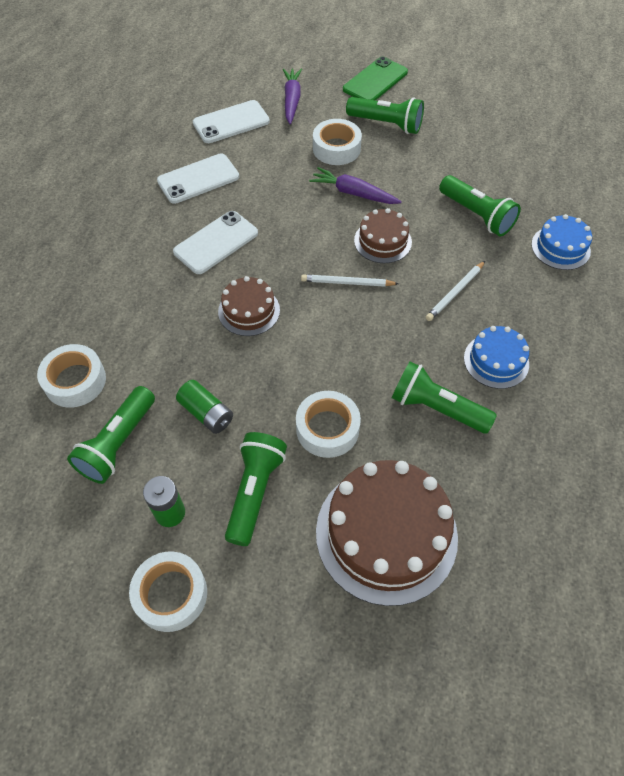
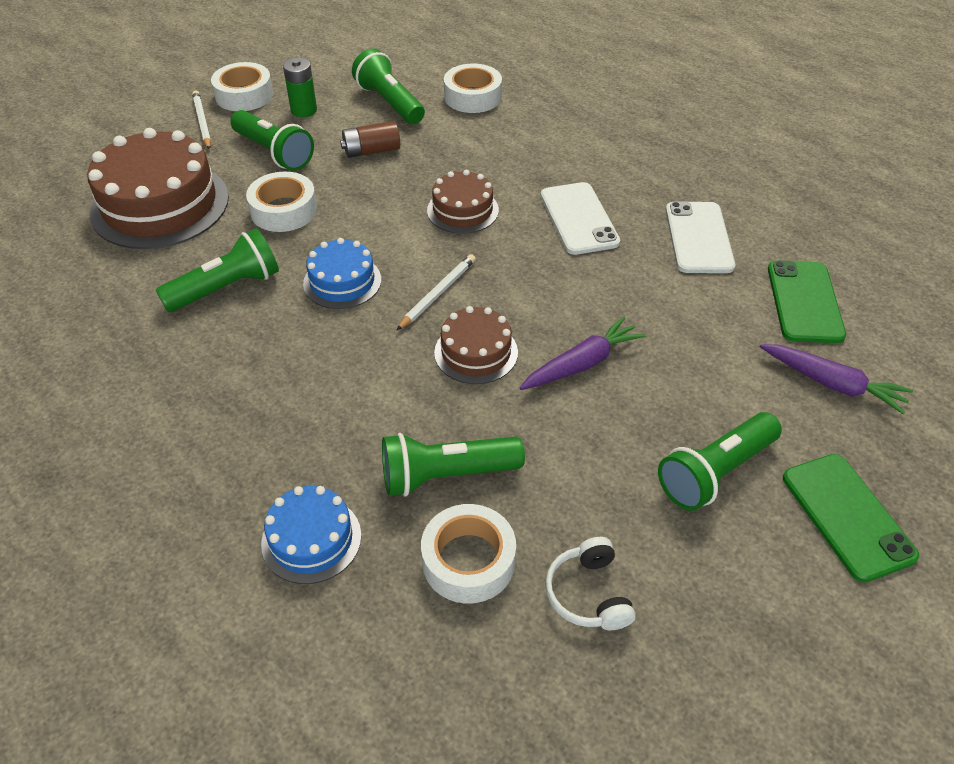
camera: 120 degrees right, 10 degrees down
(206, 413) = (371, 151): green battery -> brown battery
(231, 122) = (804, 302): white phone -> green phone
(336, 148) = (687, 386): white tape -> white tape (468, 561)
(455, 292) = (343, 378): white pencil -> white pencil (202, 122)
(490, 143) = (588, 594): none -> white headphones
(496, 361) = (226, 362): blue cake -> blue cake (342, 281)

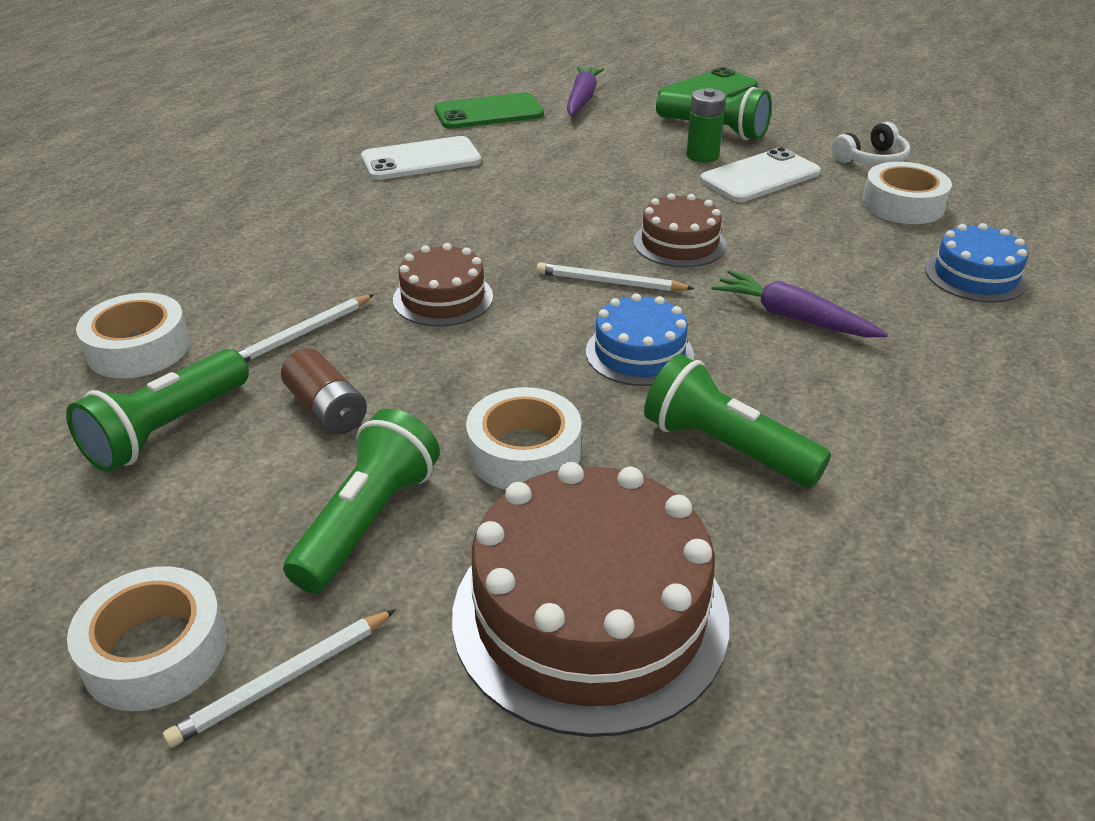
camera: 110 degrees left, 10 degrees down
(304, 110) = (208, 531): green battery -> green battery (702, 156)
(446, 475) = (838, 229): green flashlight -> none
(453, 150) = (302, 333): none -> white pencil
(579, 219) = (421, 222): white phone -> white phone (760, 177)
(582, 363) = (647, 191): purple carrot -> purple carrot (793, 317)

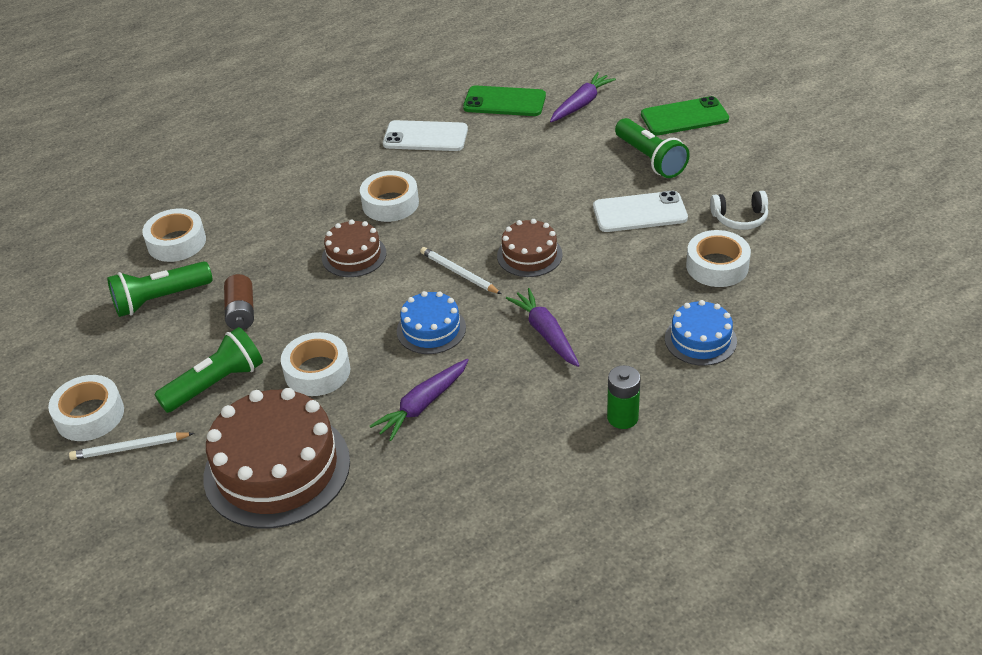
camera: 30 degrees right, 5 degrees up
(302, 333) = (262, 258): white pencil -> none
(440, 232) = (390, 203): none -> white tape
(702, 156) = (617, 182): green battery -> green battery (622, 417)
(725, 447) = (422, 405): green flashlight -> purple carrot

